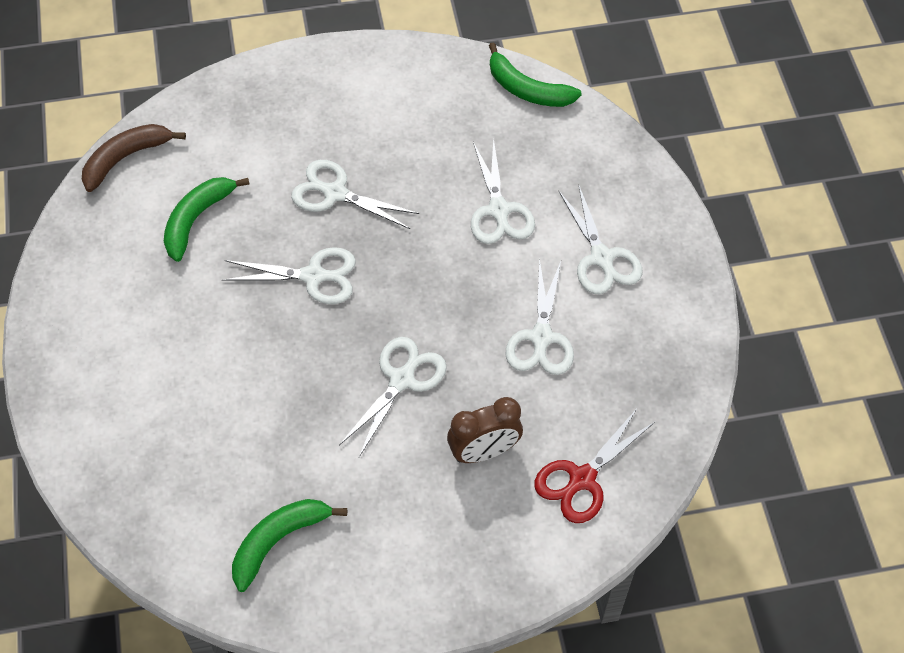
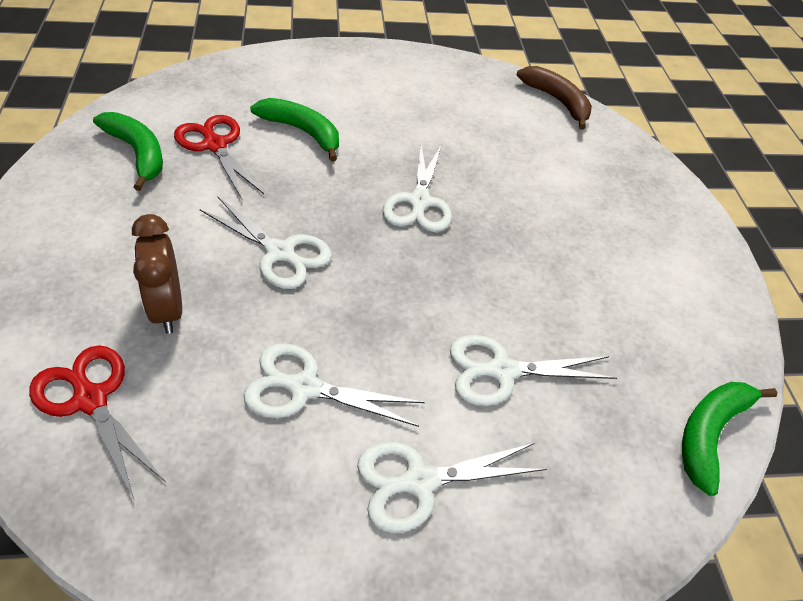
camera: 90 degrees right, 10 degrees down
(197, 219) = (491, 135): green banana -> green banana (302, 132)
(252, 471) = (214, 144): none -> red scissors
(334, 193) = (524, 227): white scissors -> none

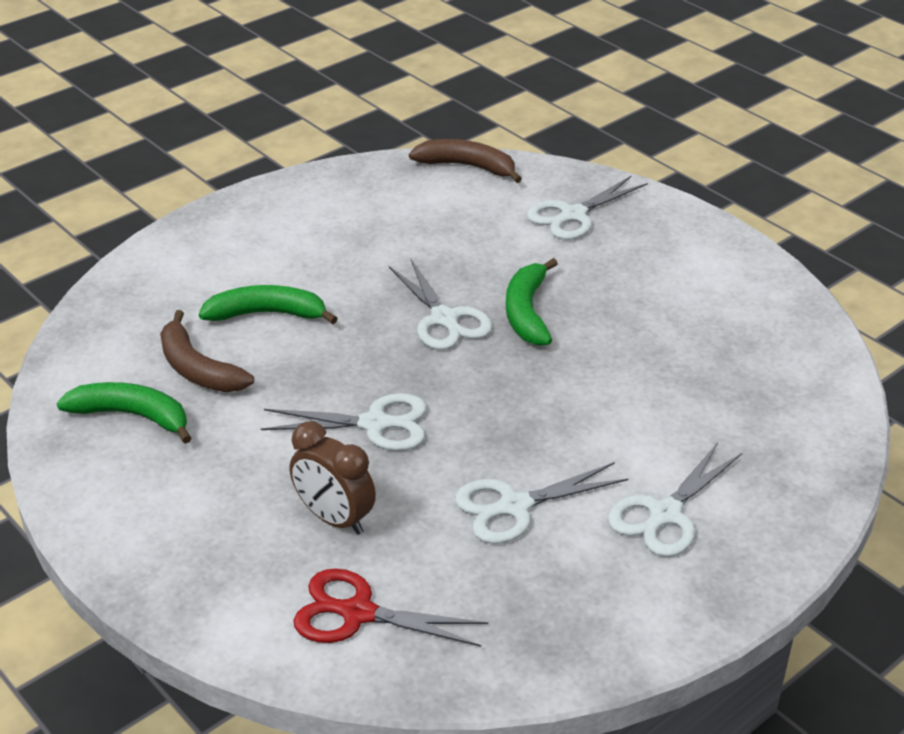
camera: 30 degrees left, 10 degrees down
(214, 144) = (197, 369): red scissors -> brown banana
(501, 371) = (645, 410): white scissors -> white scissors (572, 216)
(710, 433) = (824, 368): green banana -> green banana (527, 312)

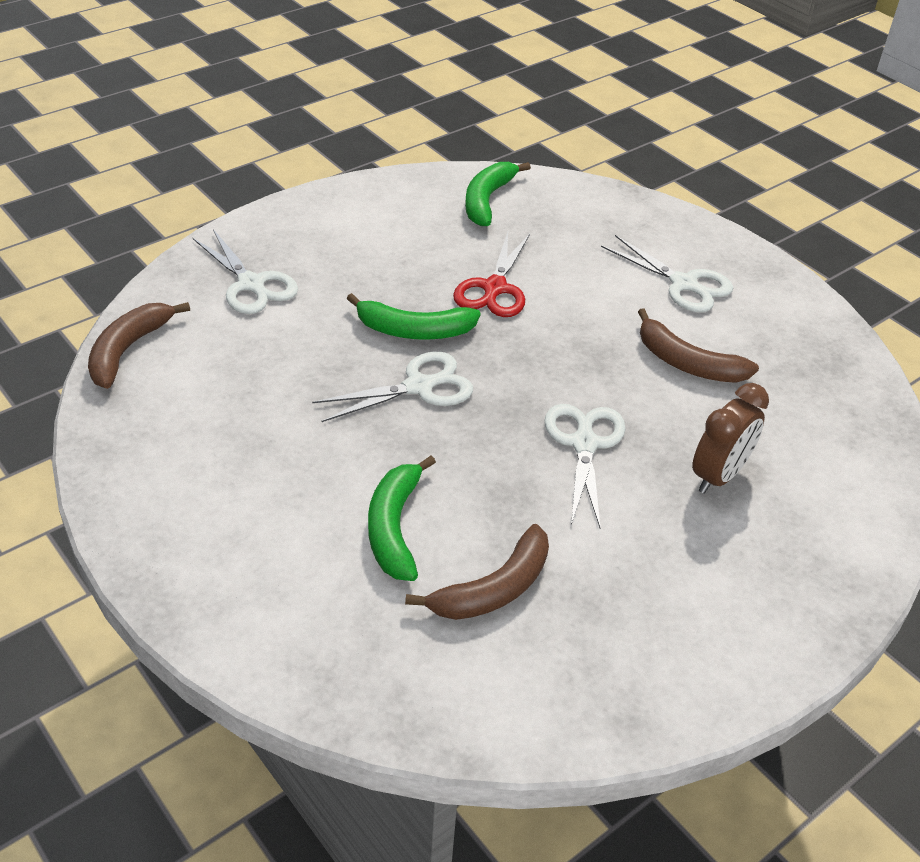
camera: 90 degrees left, 5 degrees up
(133, 416) = (579, 646): green banana -> green banana (487, 200)
(356, 613) = (829, 464): red scissors -> red scissors (494, 289)
(513, 507) = (687, 363): white scissors -> brown banana

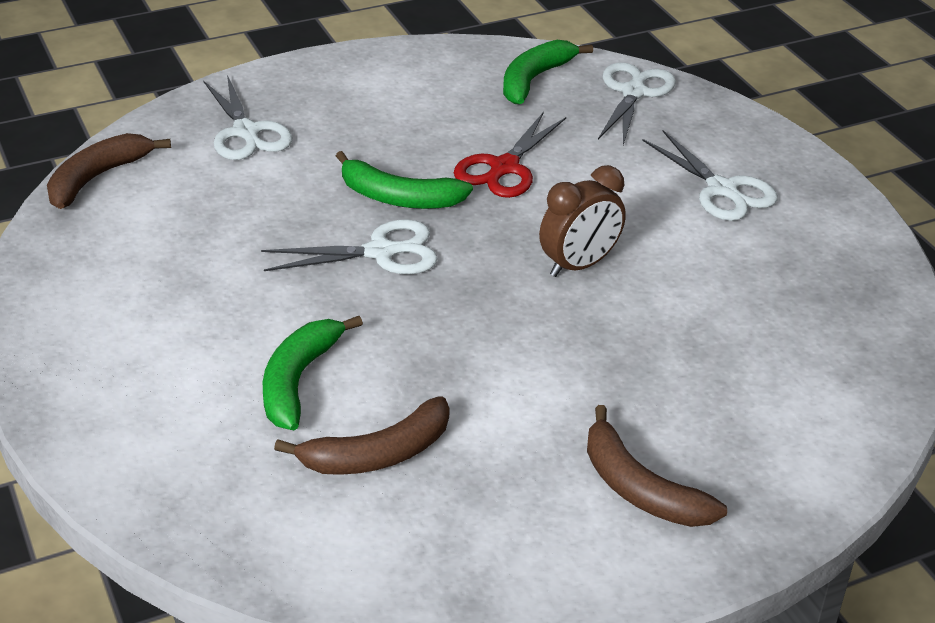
camera: 15 degrees right, 5 degrees down
(584, 443) = (537, 331): white scissors -> white scissors (634, 92)
(687, 363) = (689, 269): brown banana -> brown banana (639, 488)
(718, 476) = (674, 385): brown clock -> brown clock (579, 265)

